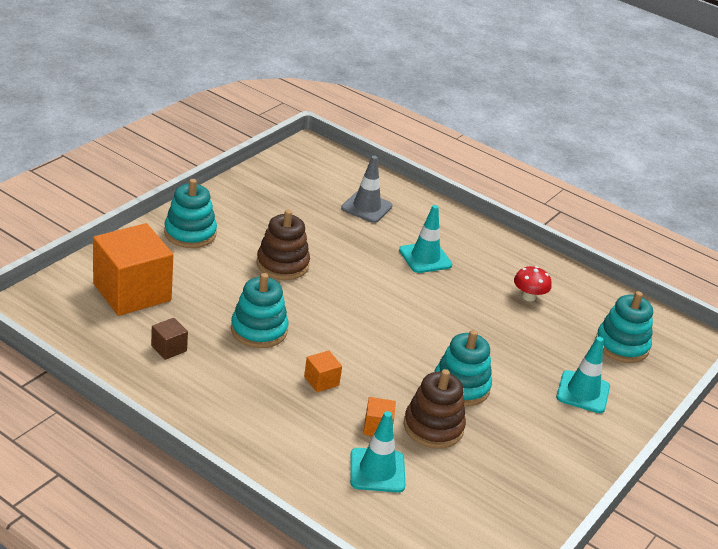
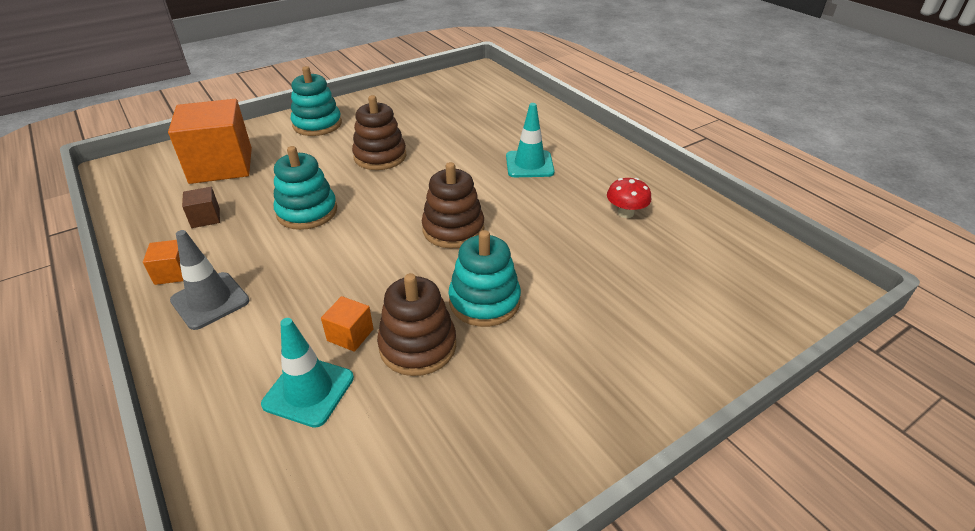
camera: 25 degrees right, 5 degrees up
(321, 381) = (328, 271): orange cube -> orange cube (173, 273)
(366, 207) = (499, 117): grey traffic cone -> grey traffic cone (210, 301)
(398, 330) = (453, 229): none -> brown stacking toy
(583, 392) = (641, 332): turquoise traffic cone -> none
(621, 345) = (721, 281): turquoise stacking toy -> none

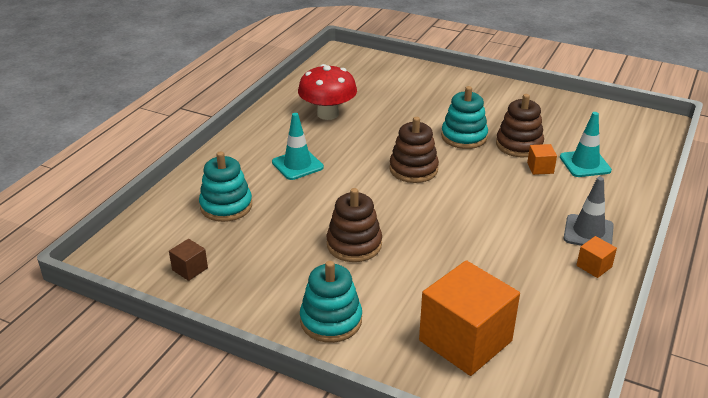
camera: 120 degrees left, 5 degrees down
(205, 218) = (534, 293): brown cube -> brown cube (190, 269)
(307, 212) = (467, 243): turquoise stacking toy -> turquoise stacking toy (226, 206)
(625, 213) = (328, 114): red mushroom -> red mushroom, size x1.84

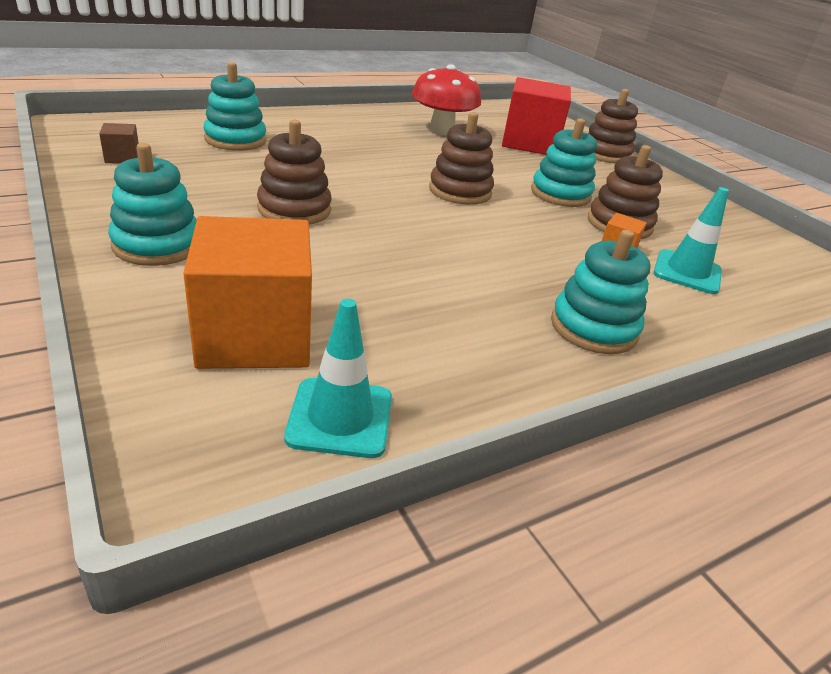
camera: 30 degrees right, 0 degrees up
(297, 165) = (350, 144): turquoise traffic cone -> turquoise traffic cone (340, 417)
(392, 95) = (530, 143): none -> red cube
(443, 80) = (605, 154): none -> brown stacking toy
(588, 232) = (593, 328): grey traffic cone -> turquoise stacking toy
(594, 266) = (548, 361): orange cube -> none

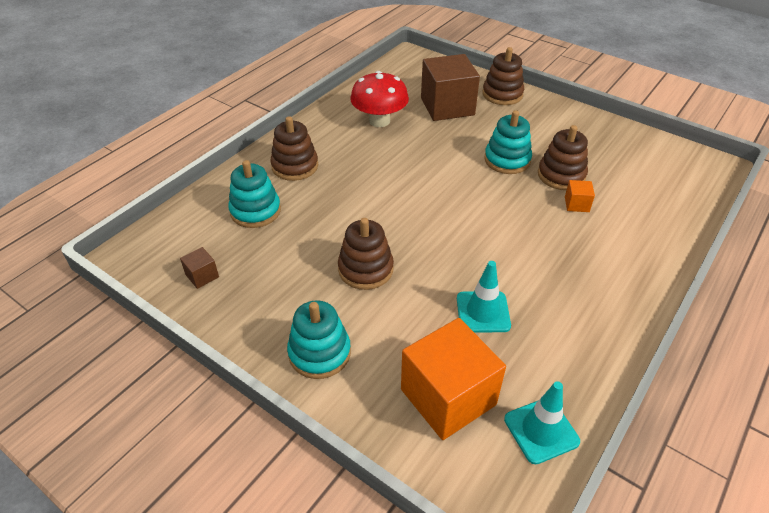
camera: 20 degrees left, 10 degrees up
(460, 191) = (447, 191): brown stacking toy -> brown stacking toy (295, 166)
(530, 143) = (447, 106): red cube -> brown cube
(593, 328) = (609, 286): turquoise stacking toy -> none
(687, 272) = (625, 205): turquoise traffic cone -> turquoise traffic cone (483, 312)

